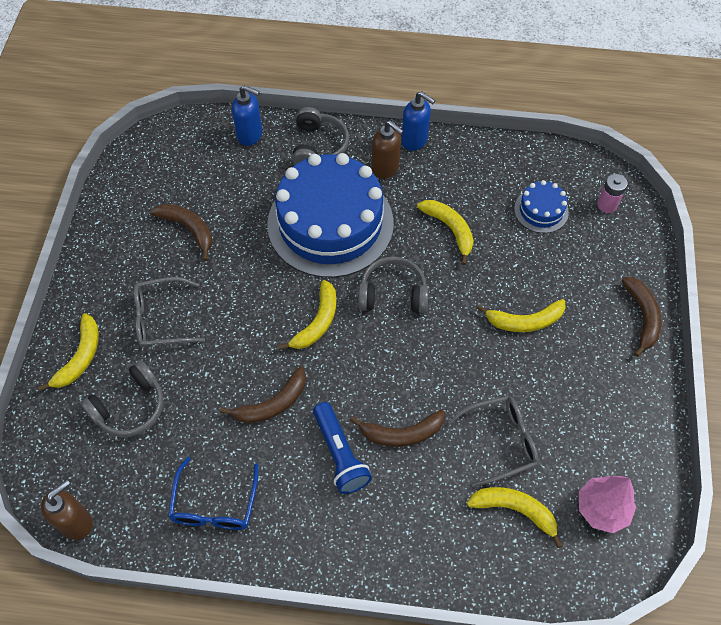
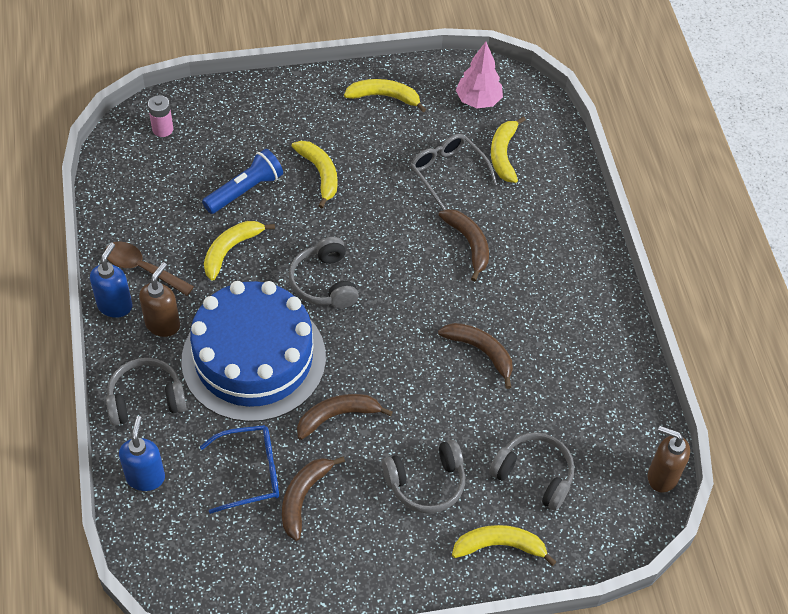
camera: 110 degrees left, 5 degrees down
(161, 319) = (426, 483): grey glasses -> grey headphones
(214, 504) = (595, 368): blue glasses -> blue glasses (250, 472)
(317, 322) = (379, 338): yellow banana -> yellow banana (384, 97)
(340, 454) = (507, 285): blue flashlight -> blue flashlight (245, 190)
(447, 164) = (142, 268): none -> brown spoon
(541, 210) = (184, 179): blue cake -> none
(642, 317) = (286, 92): brown banana -> brown banana (337, 416)

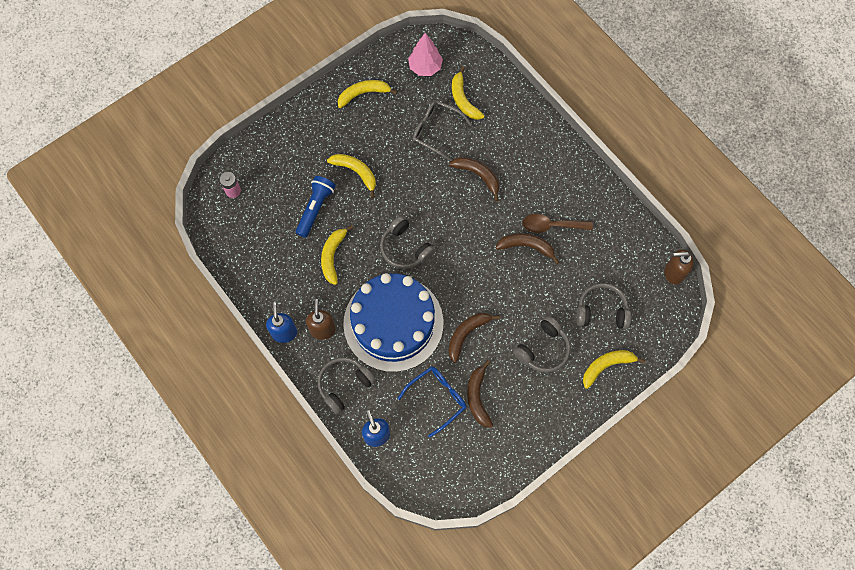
camera: 25 degrees left, 15 degrees up
(142, 268) = (285, 298): brown spoon -> brown spoon (551, 225)

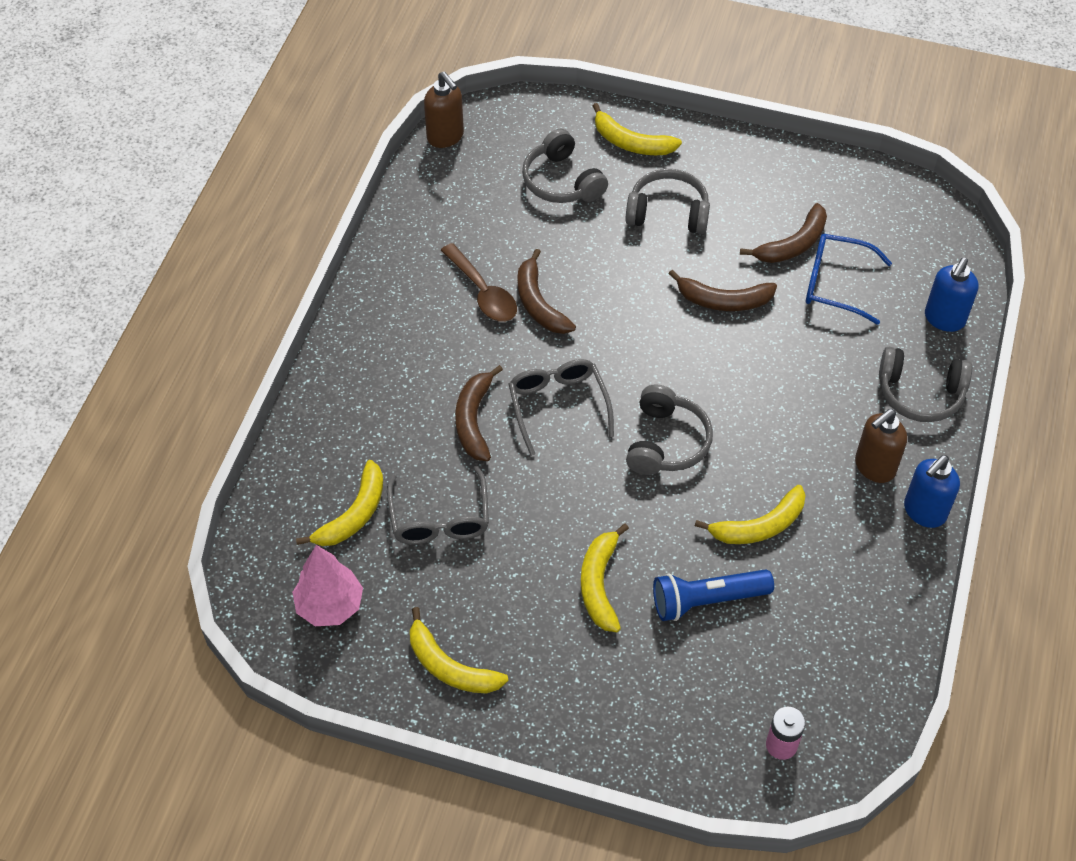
camera: 125 degrees left, 15 degrees down
(393, 323) = (785, 390): blue cake -> none
(459, 216) = (558, 406): none -> grey glasses

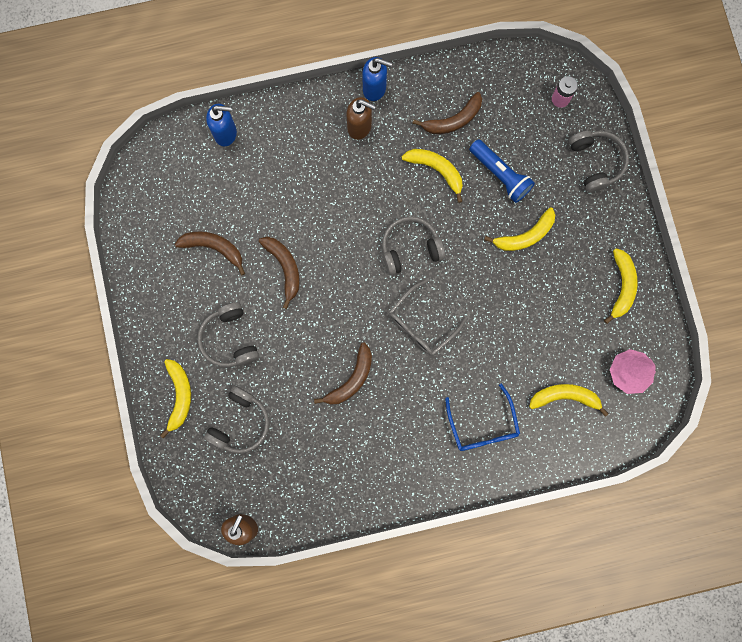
camera: 120 degrees left, 25 degrees up
(439, 518) = (537, 347): grey glasses -> none
(474, 420) = (460, 367): brown banana -> brown banana (453, 120)
(482, 292) = (363, 419): brown spoon -> none
(836, 284) = (233, 207): blue glasses -> blue glasses (482, 425)
(920, 393) = (291, 124): grey headphones -> grey headphones (595, 162)

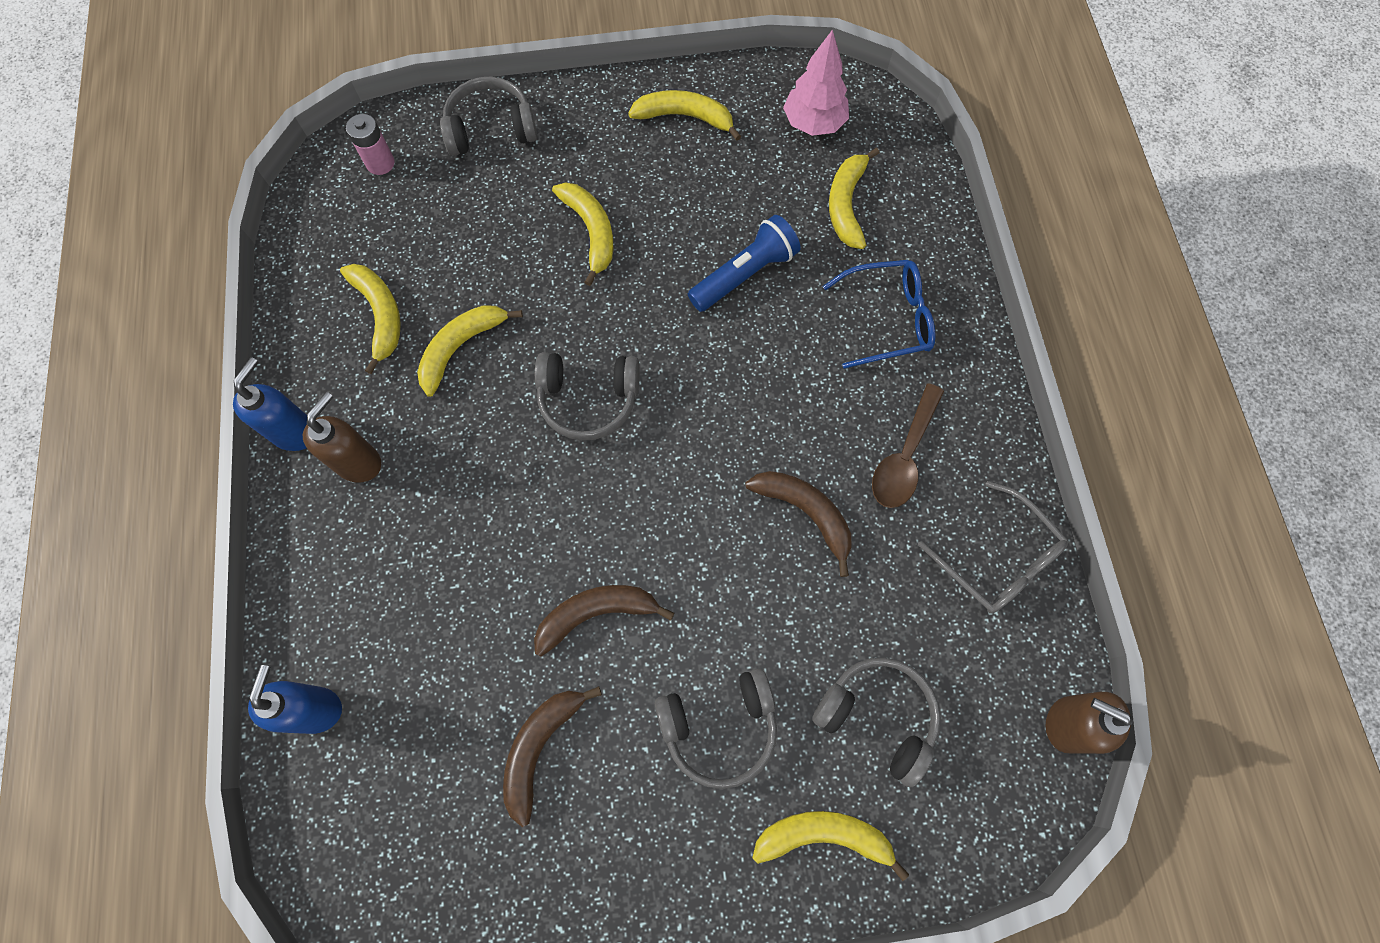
camera: 85 degrees left, 10 degrees down
(391, 436) = (904, 456): none -> brown spoon
(410, 248) = (588, 399): grey headphones -> grey headphones turned 75 degrees counterclockwise
(421, 324) = (718, 393): grey glasses -> grey glasses (997, 559)
(453, 120) = (380, 315): brown banana -> yellow banana
(500, 175) = (486, 256): blue flashlight -> blue flashlight (744, 274)

